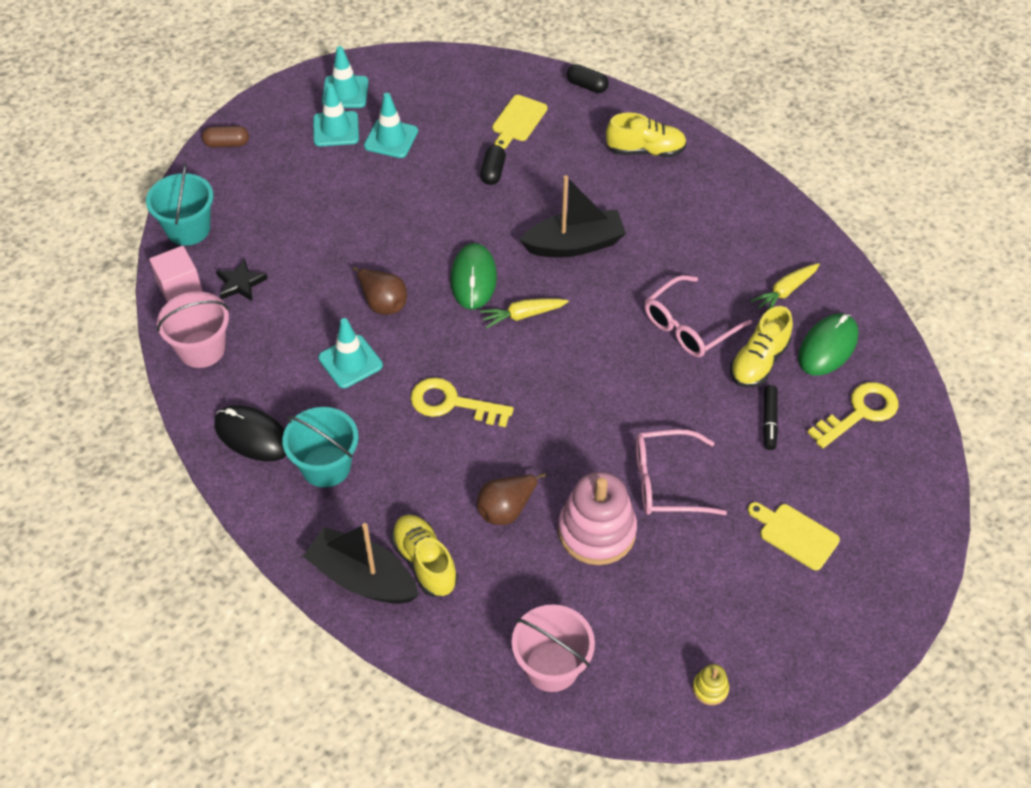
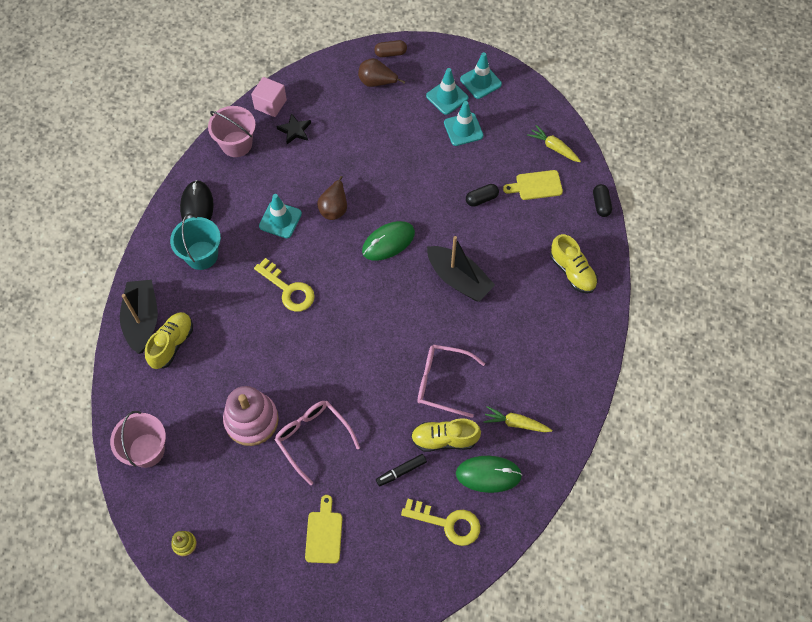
camera: 55 degrees right, 10 degrees up
(188, 229) = (313, 79): turquoise bucket -> none
(227, 144) = (390, 53): brown capsule -> brown capsule turned 60 degrees counterclockwise
(452, 403) = (288, 289): yellow key -> yellow key turned 150 degrees clockwise
(506, 509) = (235, 363): brown pear -> brown pear (377, 82)
(523, 315) = (380, 285): yellow carrot -> yellow carrot (554, 148)

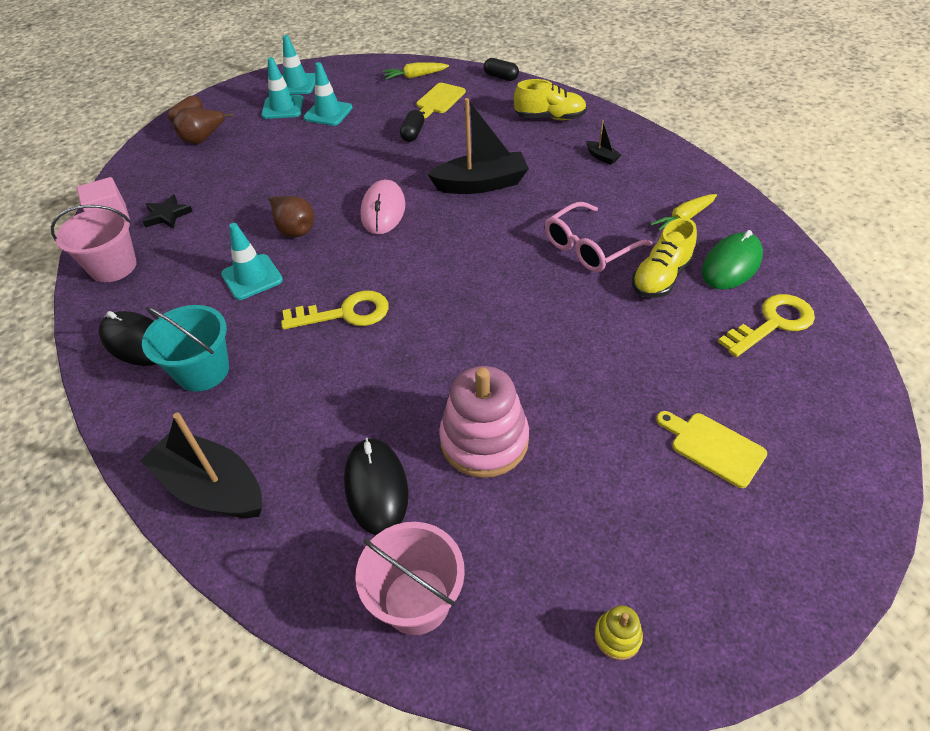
camera: 50 degrees left, 15 degrees down
(172, 344) = (285, 471): yellow shoe -> none
(190, 391) = (376, 487): none -> black mouse
(312, 438) = (564, 389): pink glasses -> none
(388, 242) = (383, 210): green mouse -> pink mouse
(401, 471) = (675, 331): black marker -> none
(549, 334) = (602, 157): none -> black boat

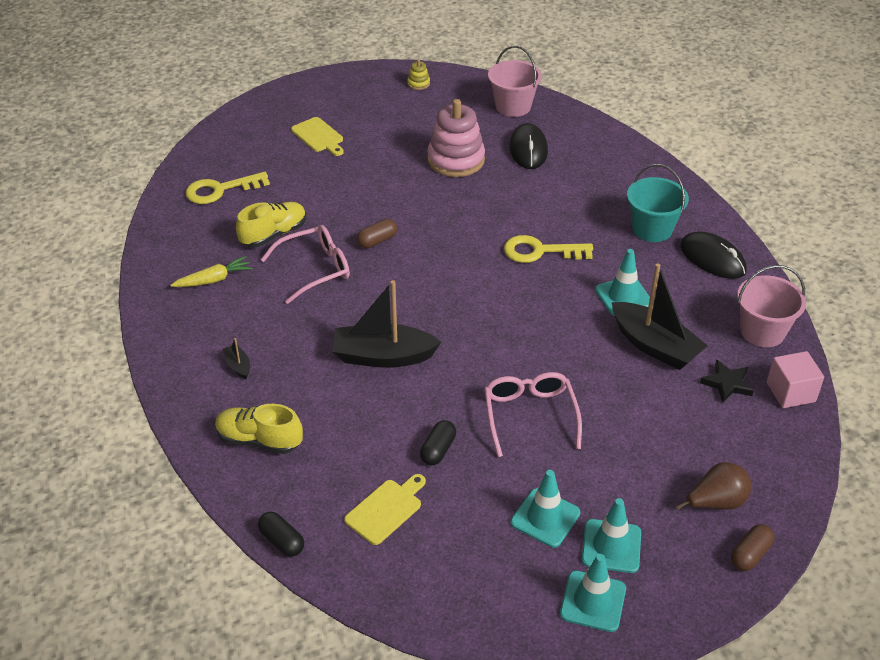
camera: 170 degrees left, 5 degrees down
(212, 487) = (631, 164): black boat -> black boat (655, 346)
(294, 229) = (586, 339): brown pear -> none
(344, 165) = (529, 415): none -> pink glasses
(383, 210) = (493, 344): pink mouse -> none
(415, 76) = (406, 575): yellow carrot -> none
(539, 292) = (377, 241): none -> brown capsule
(731, 264) = (210, 234): green mouse -> none

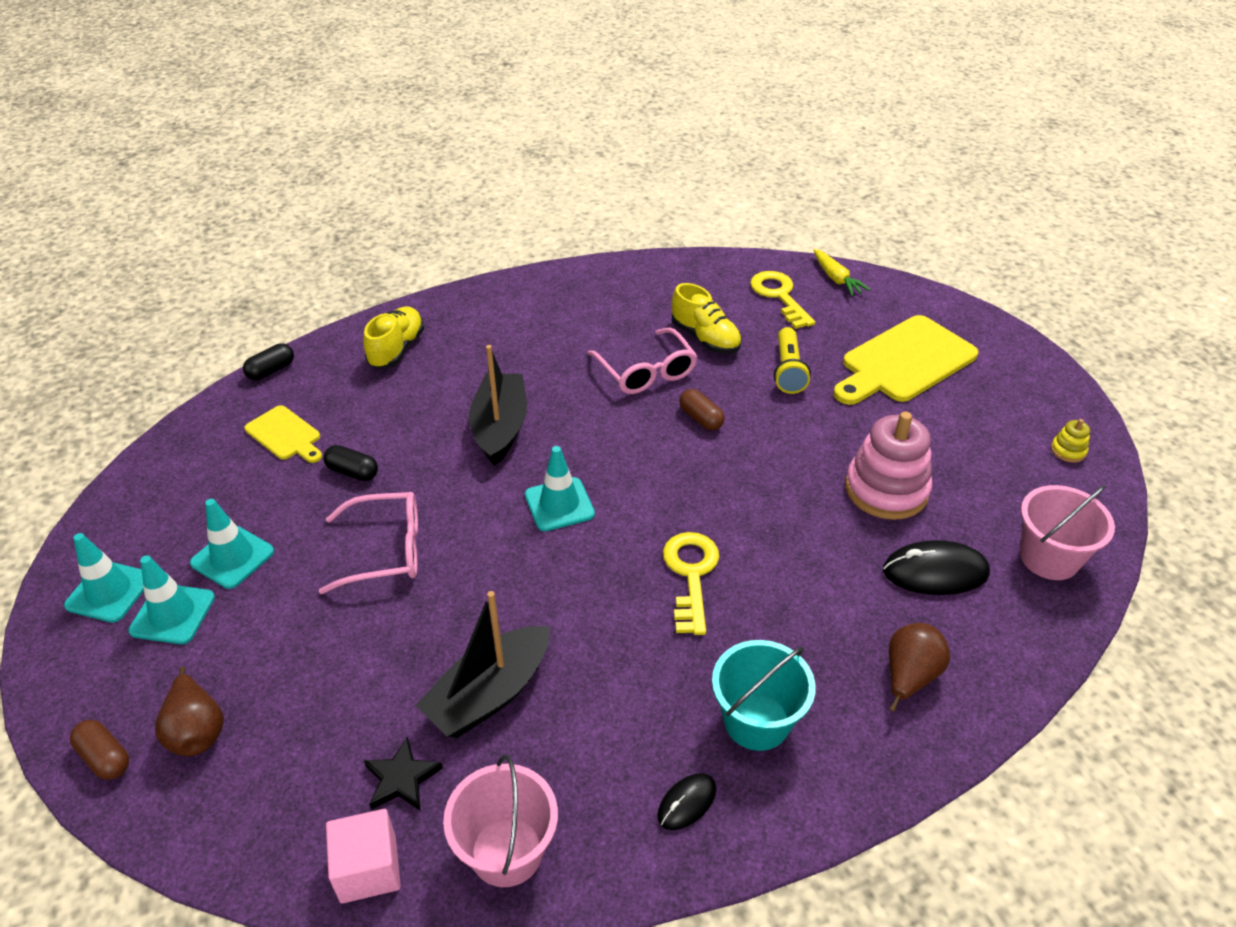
camera: 90 degrees right, 0 degrees up
(213, 280) = (627, 304): yellow carrot -> yellow carrot (836, 279)
(238, 366) = (499, 329): black boat -> none
(319, 136) = (904, 362): yellow cutting board -> yellow cutting board, size x1.88
(322, 193) = (788, 370): none -> yellow flashlight
(610, 169) = (909, 676): none -> brown pear
(623, 296) = (594, 666): turquoise traffic cone -> turquoise traffic cone (559, 504)
(712, 258) = (687, 803): black mouse -> black mouse, size x0.57

